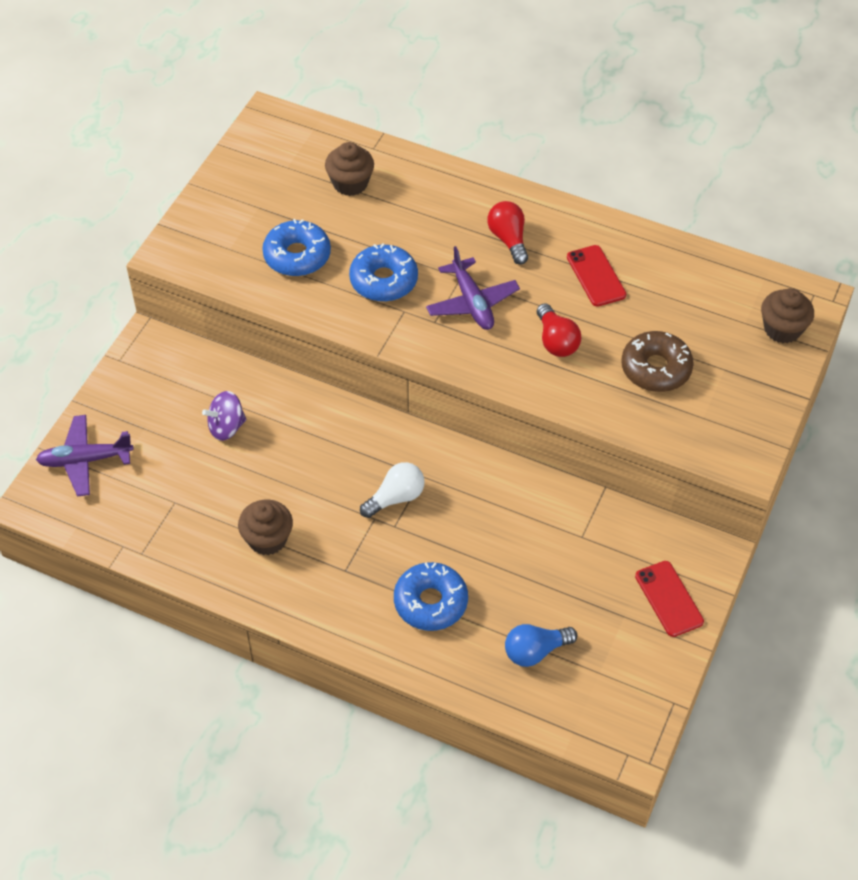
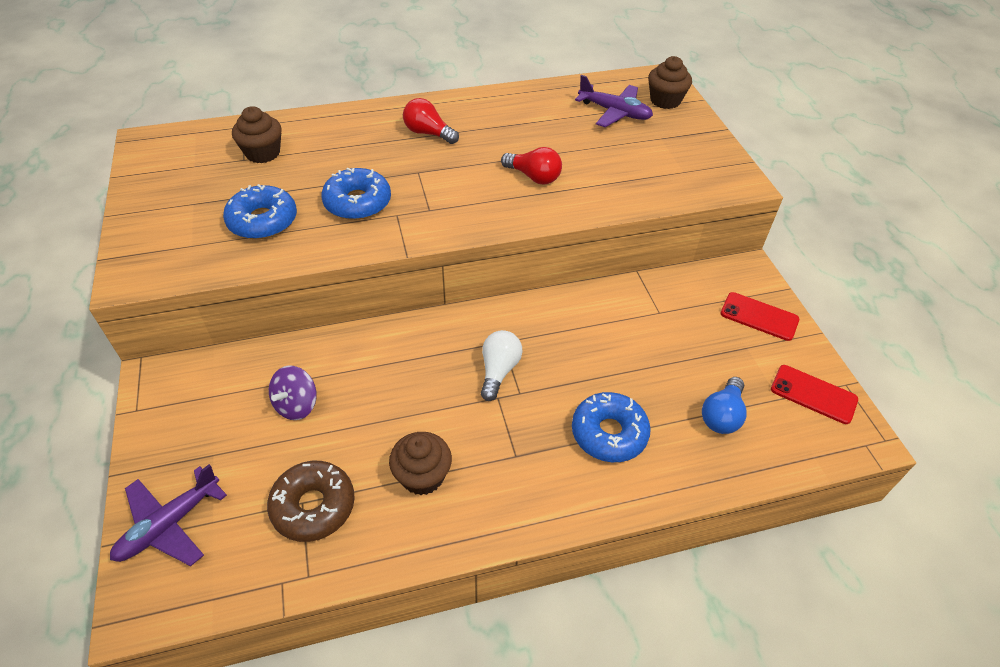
camera: 40 degrees left, 5 degrees down
(472, 302) = (444, 183): purple plane -> purple plane (614, 112)
(596, 276) = (515, 126): red phone -> red phone (813, 394)
(655, 368) = (619, 159): brown donut -> brown donut (313, 506)

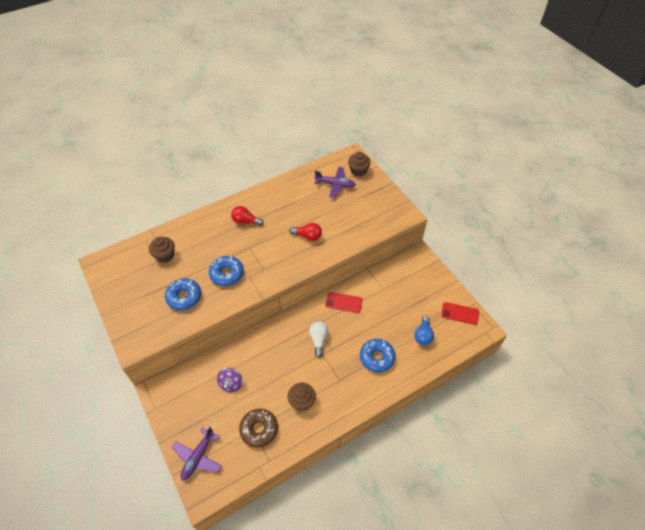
camera: 15 degrees left, 5 degrees up
(759, 316) = (428, 279): red phone -> red phone (343, 302)

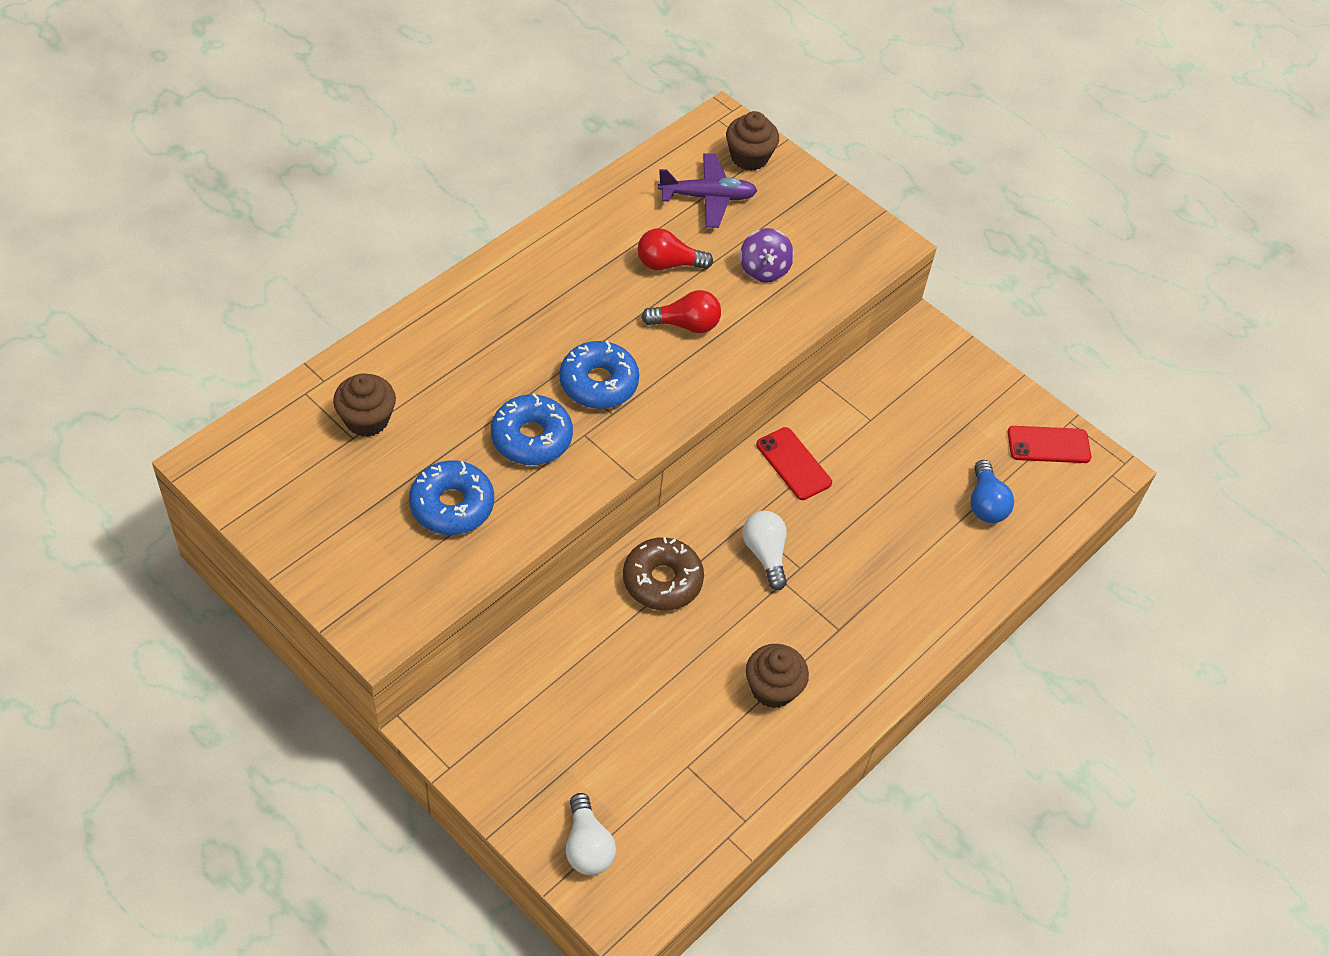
camera: 20 degrees left, 0 degrees up
(198, 457) = (587, 846): purple plane -> white light bulb
(231, 384) = (603, 682): purple spinning top -> purple spinning top (764, 269)
(245, 221) = (529, 312): red light bulb -> red light bulb (668, 264)
(259, 429) = (700, 763): brown donut -> brown donut (662, 580)
(343, 302) = (793, 464): red phone -> red phone turned 60 degrees clockwise
(377, 357) = (903, 568): blue donut -> blue donut (598, 383)

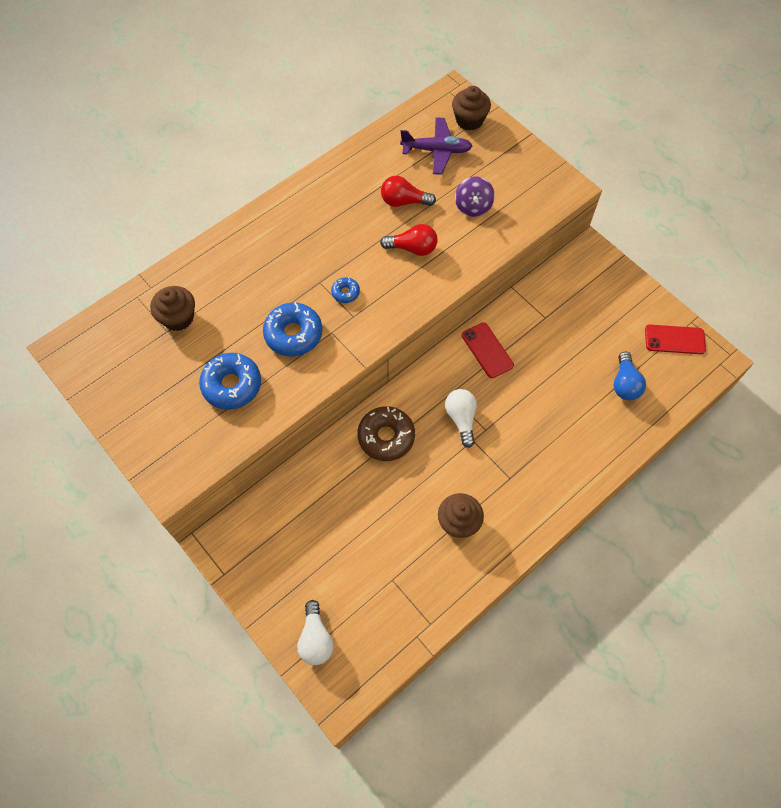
camera: 10 degrees right, 10 degrees up
(598, 383) = (345, 292): blue donut -> blue donut, size x0.50

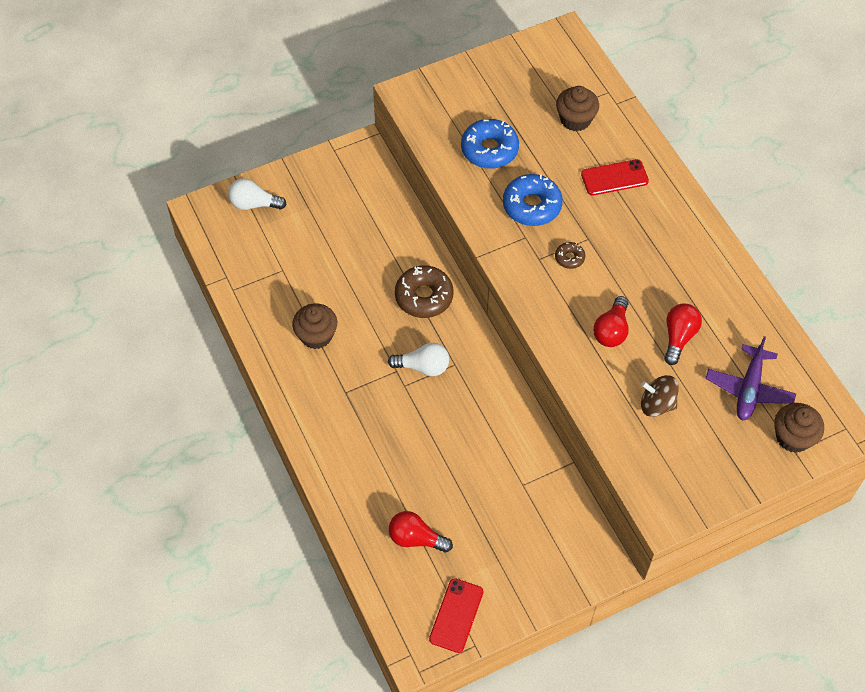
camera: 105 degrees right, 5 degrees down
(345, 292) = (569, 258): blue donut -> brown donut
(473, 206) = (657, 404): purple spinning top -> brown spinning top
(487, 350) = (496, 413): red phone -> red phone (614, 177)
(625, 384) = (416, 538): blue light bulb -> red light bulb

